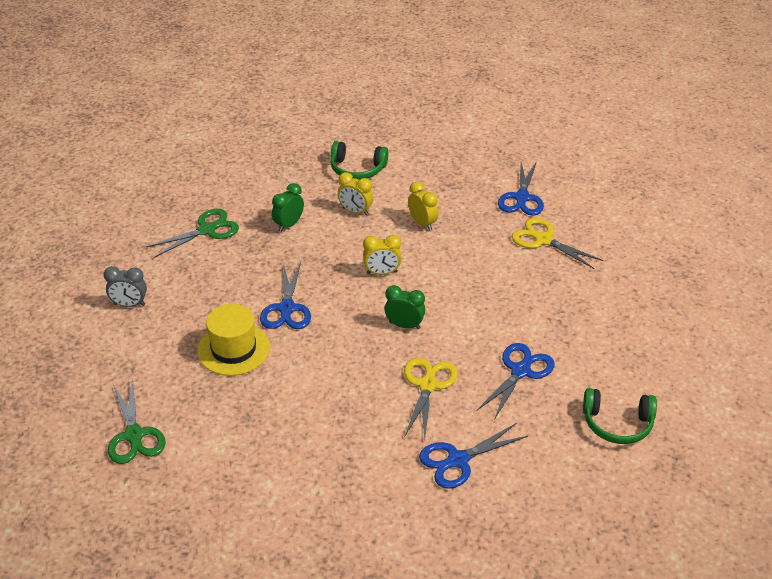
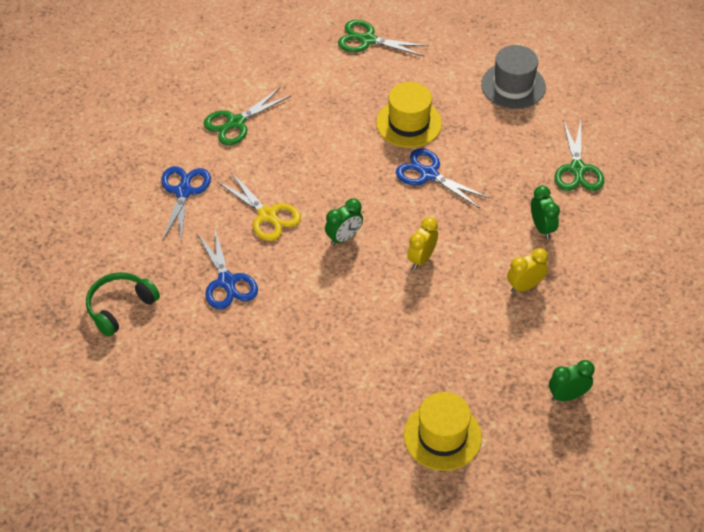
camera: 125 degrees right, 10 degrees up
(129, 304) = (513, 86): grey clock -> grey hat
(337, 474) = (236, 123): none -> green scissors
(357, 169) = (595, 324): green headphones -> none
(422, 223) = (467, 327): yellow clock -> none
(430, 159) = (567, 395): none -> green clock
(522, 198) = (442, 436): blue scissors -> yellow hat
(543, 240) = (365, 409): yellow scissors -> none

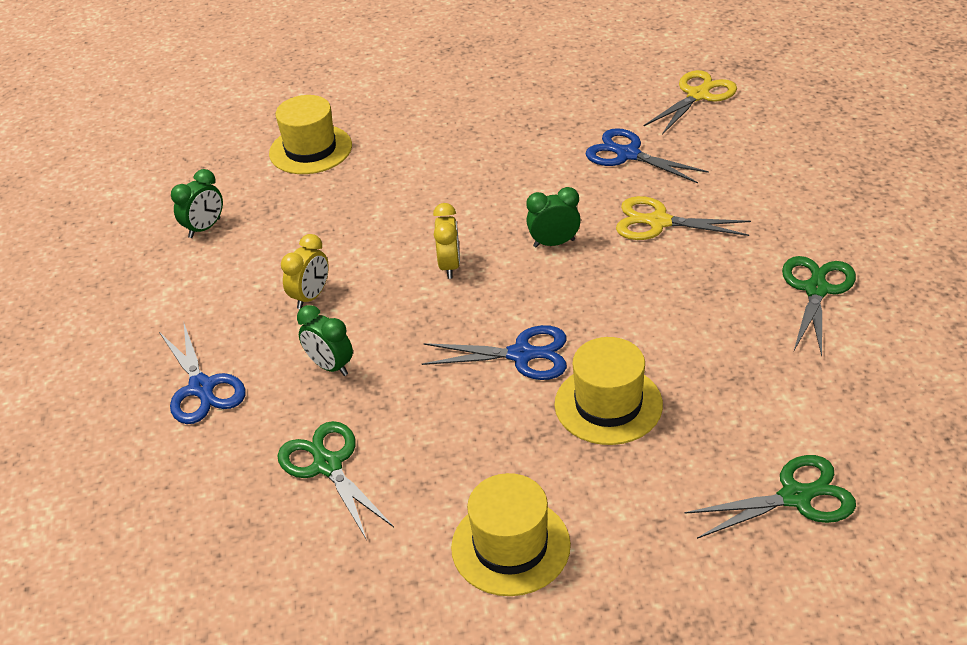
camera: 150 degrees right, 10 degrees down
(120, 307) = (698, 95): green headphones -> yellow scissors
(183, 192) = (772, 198): blue scissors -> blue scissors (202, 388)
(344, 237) = (554, 243): green clock -> green clock turned 60 degrees clockwise
(513, 86) = (510, 546): grey hat -> yellow hat

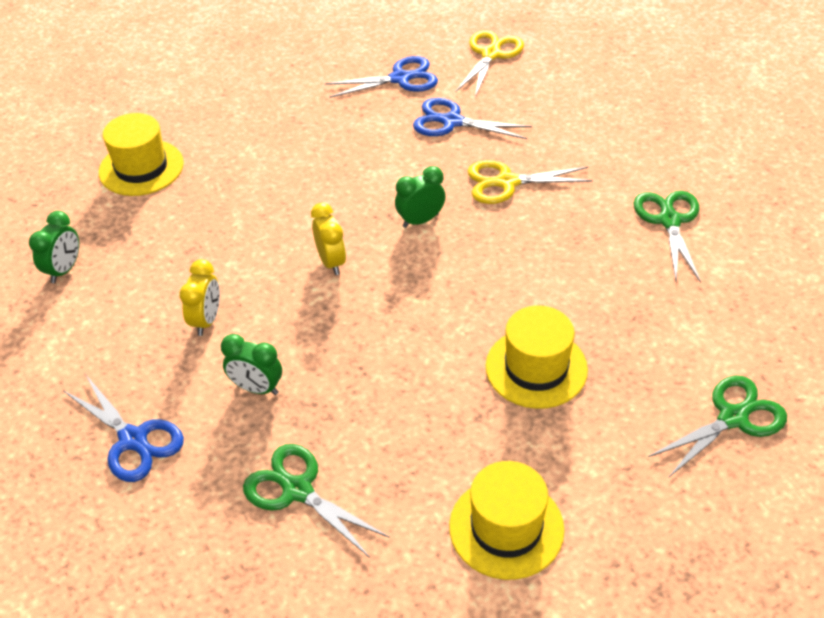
camera: 20 degrees left, 5 degrees up
(521, 355) = (436, 337): blue scissors -> blue scissors (400, 78)

